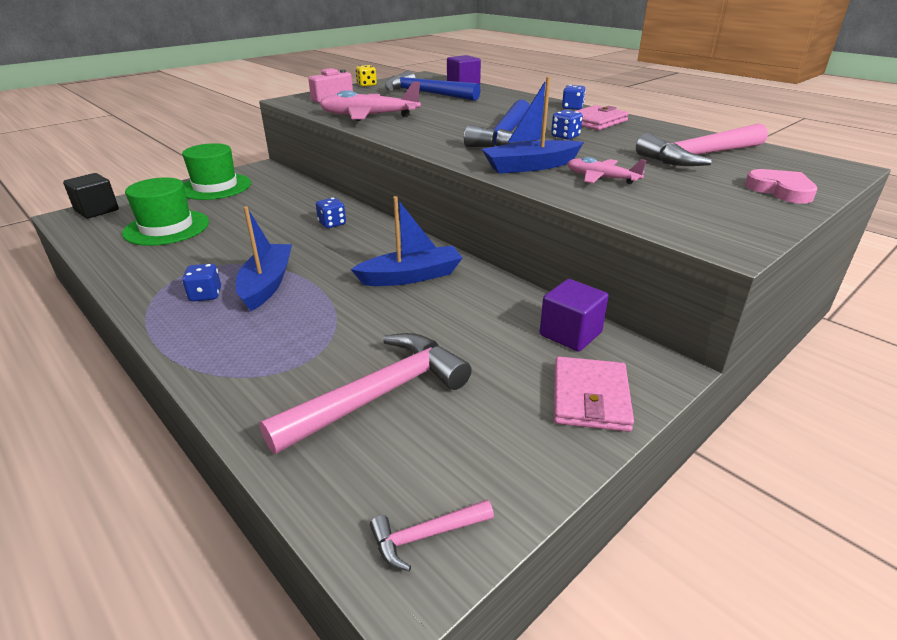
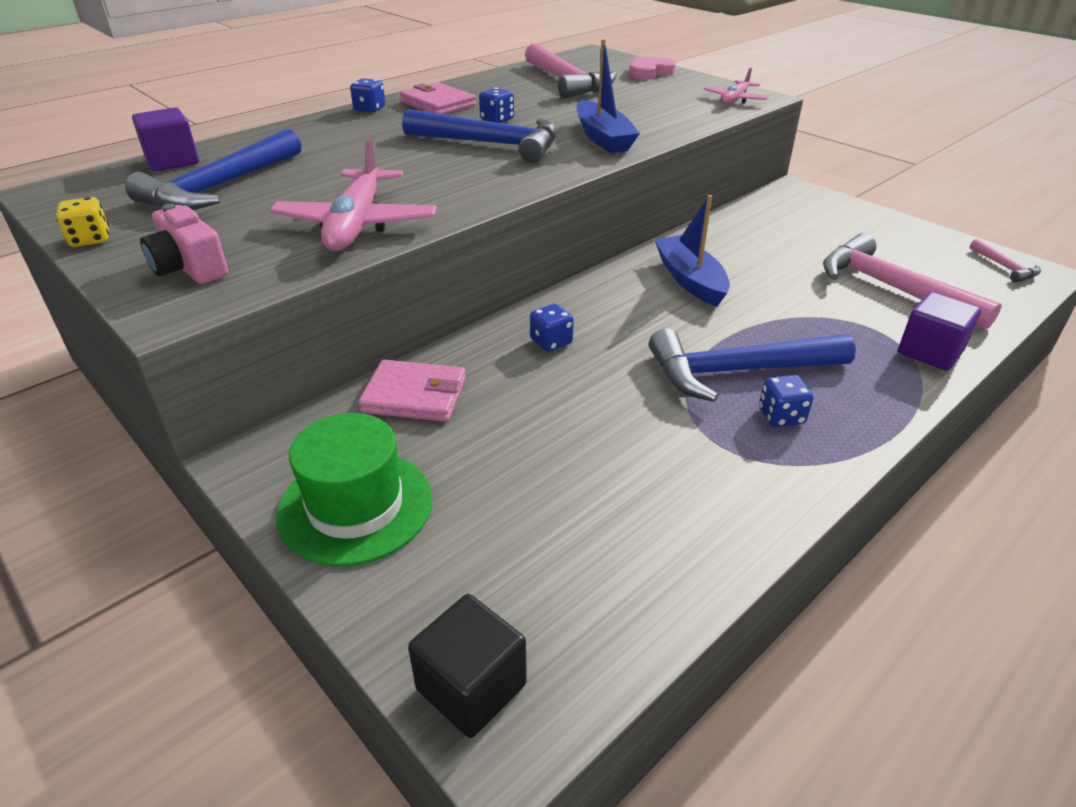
camera: 90 degrees left, 5 degrees up
(167, 228) = (570, 521): green hat -> none
(267, 284) = (737, 372): blue boat -> blue hammer
(570, 334) = (764, 213): purple cube -> purple cube (930, 352)
(590, 397) = (841, 213): pink wallet -> pink wallet (414, 395)
(601, 178) = (633, 116): pink plane -> pink plane (735, 100)

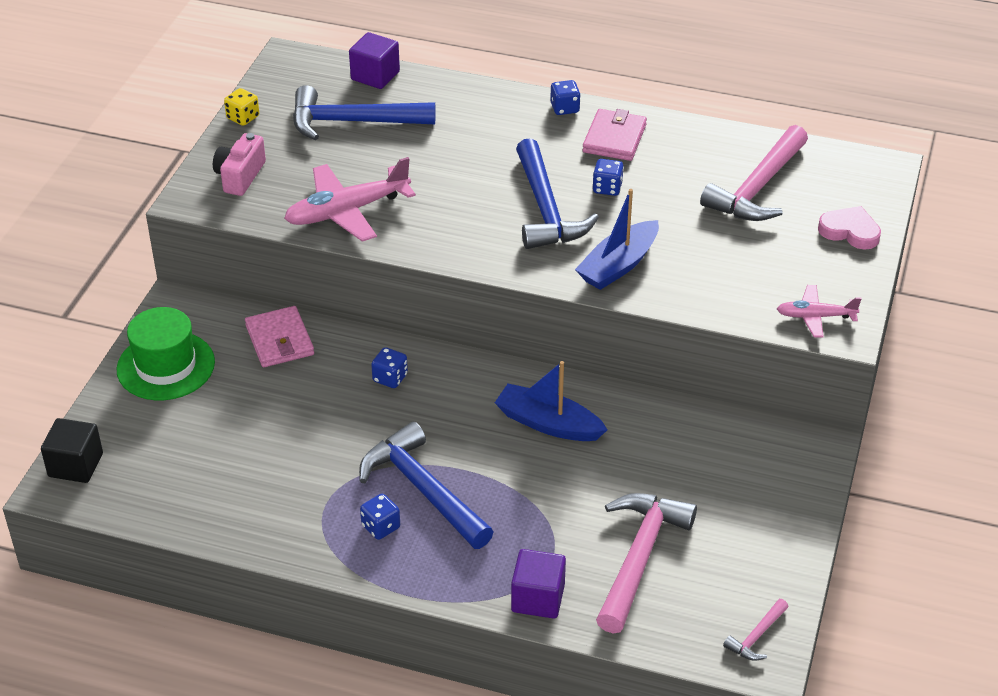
camera: 60 degrees right, 5 degrees up
(690, 280) = (548, 423): blue boat -> blue boat turned 105 degrees counterclockwise

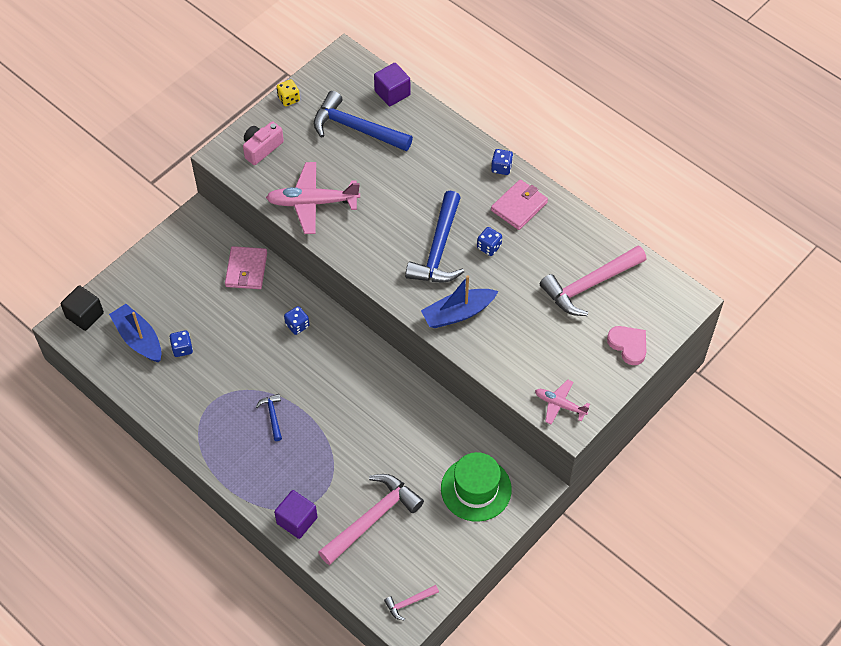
camera: 25 degrees right, 15 degrees up
(166, 366) = (170, 262): green hat -> green hat (476, 489)
(380, 527) = (234, 432): blue dice -> blue dice (182, 348)
(423, 489) = (272, 416): blue hammer -> blue hammer, size x0.46
(548, 423) = (374, 399): blue boat -> blue boat (138, 339)

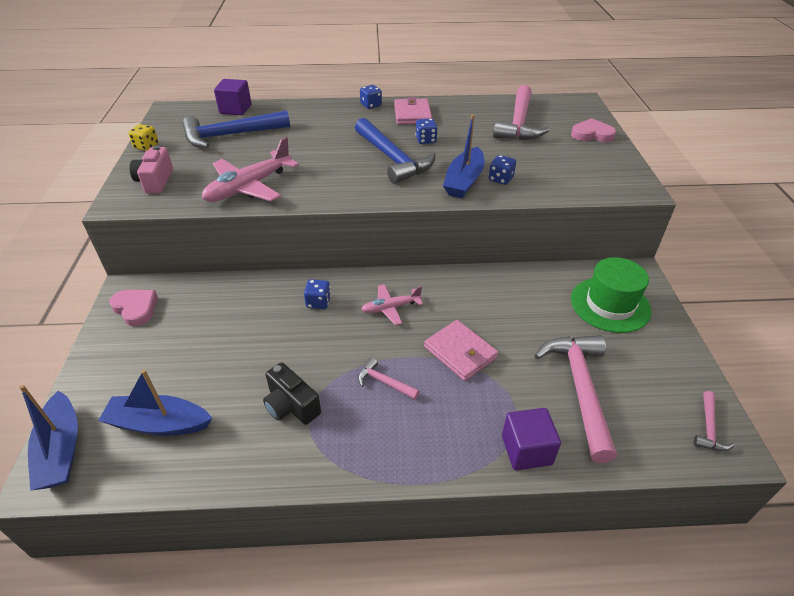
camera: 45 degrees left, 15 degrees down
(85, 315) = (61, 450): black cube -> blue boat
(182, 348) = (222, 396): blue dice -> blue dice (500, 179)
(191, 239) = (135, 308): none -> pink heart
(210, 386) = (291, 405): none -> black camera
(246, 269) = (221, 296): pink wallet -> pink wallet (460, 352)
(272, 416) = (384, 382): blue hammer -> pink hammer
(560, 404) = (614, 184): pink plane -> pink plane (390, 308)

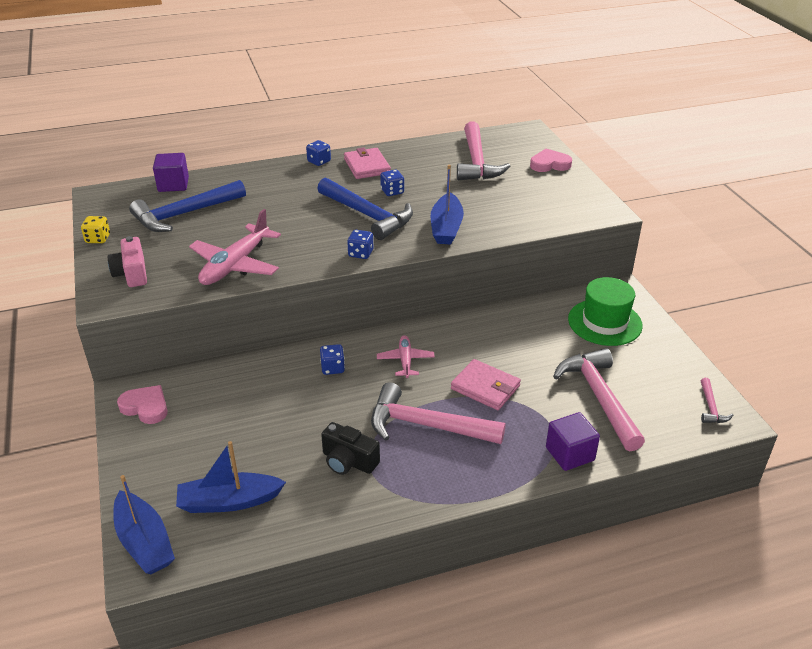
camera: 15 degrees left, 5 degrees down
(384, 382) = (426, 425): pink hammer -> pink hammer, size x2.18
(390, 308) = (405, 360): pink plane -> pink plane turned 120 degrees clockwise
(500, 179) = (480, 221): blue dice -> blue dice (360, 253)

